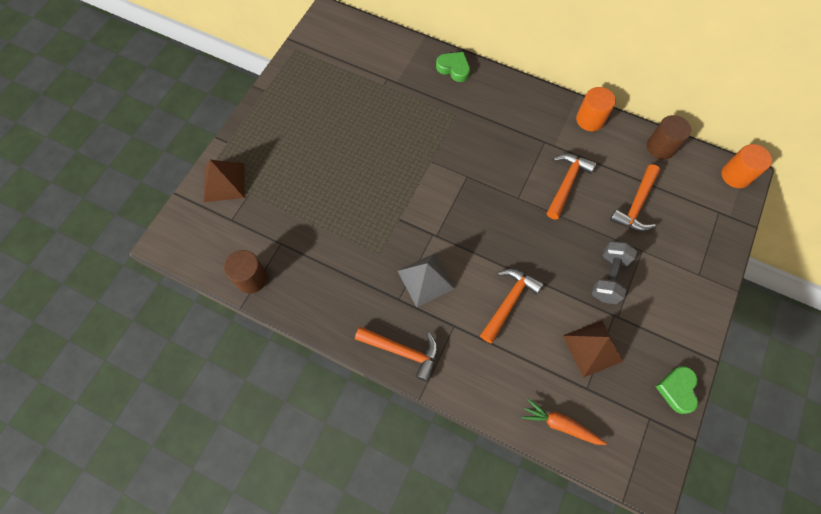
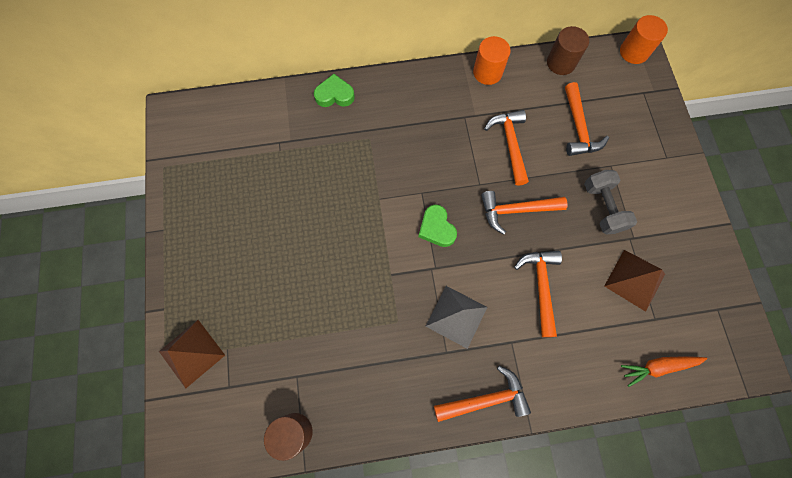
camera: 35 degrees left, 5 degrees up
(532, 234) = (515, 210): none -> orange hammer
(677, 390) = (720, 269): green heart -> green heart (436, 228)

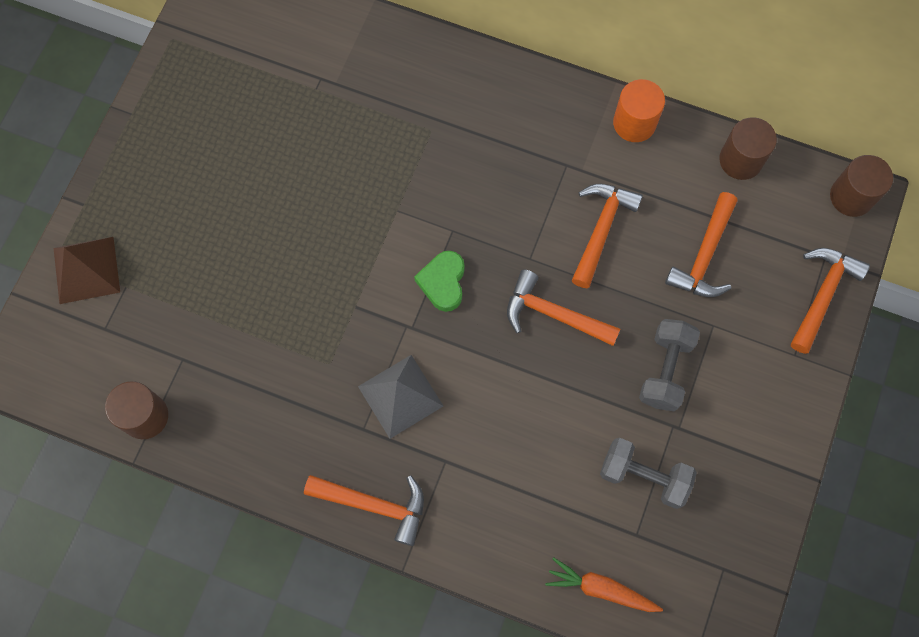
camera: 30 degrees right, 0 degrees up
(334, 95) = (422, 53): green heart -> none
(540, 286) = (522, 419): orange hammer -> orange hammer (822, 294)
(634, 52) = (851, 196): orange cylinder -> brown cylinder
(634, 280) = (643, 476): brown pyramid -> grey dumbbell

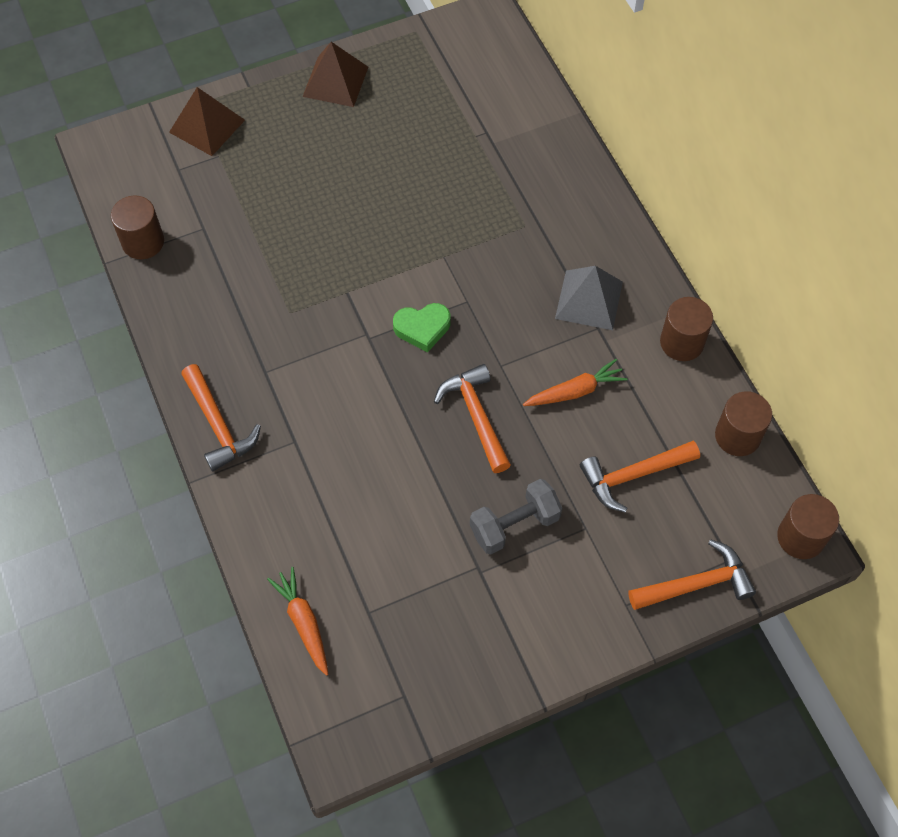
camera: 45 degrees right, 10 degrees down
(152, 138) = (335, 81): none -> brown pyramid
(400, 396) = (312, 373): grey pyramid -> grey pyramid (589, 300)
(443, 282) = (422, 328): green heart -> green heart turned 150 degrees counterclockwise
(601, 229) = (575, 391): orange hammer -> orange carrot
(634, 123) = (682, 342): orange cylinder -> brown cylinder
(643, 476) = (417, 579): grey dumbbell -> none

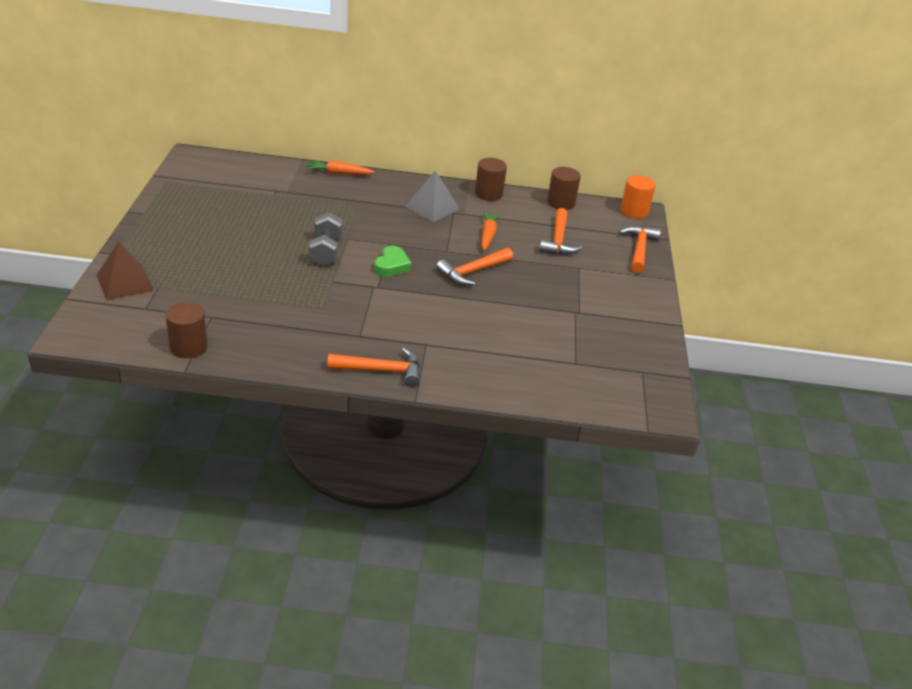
camera: 65 degrees left, 25 degrees down
(303, 623) = (564, 391): orange carrot -> orange carrot (339, 173)
(335, 81) = (162, 222): brown pyramid -> none
(476, 416) = (472, 272): orange hammer -> orange hammer turned 45 degrees counterclockwise
(514, 525) = (557, 288): grey dumbbell -> grey dumbbell (326, 252)
(800, 537) = (634, 211): brown cylinder -> orange cylinder

